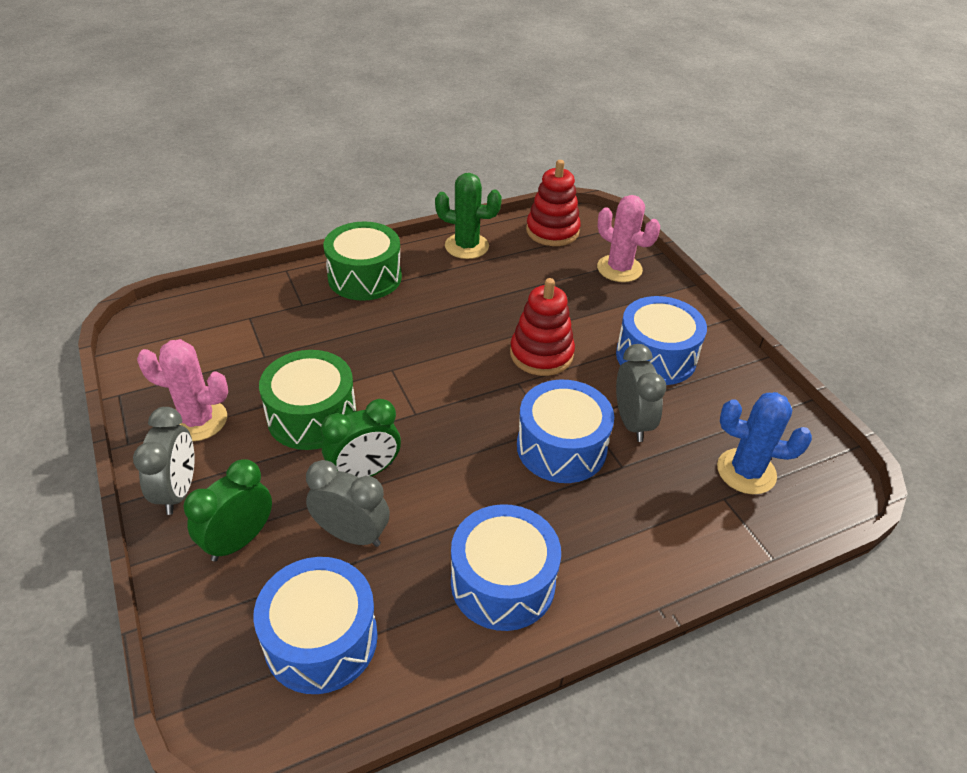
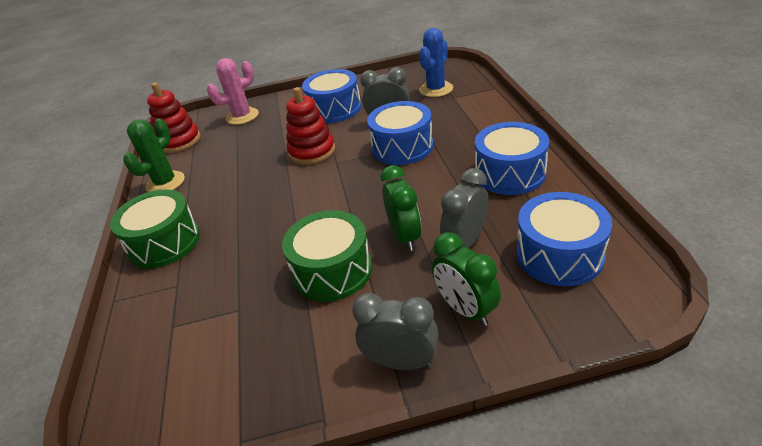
camera: 70 degrees left, 5 degrees down
(198, 420) = (310, 356): pink cactus -> none

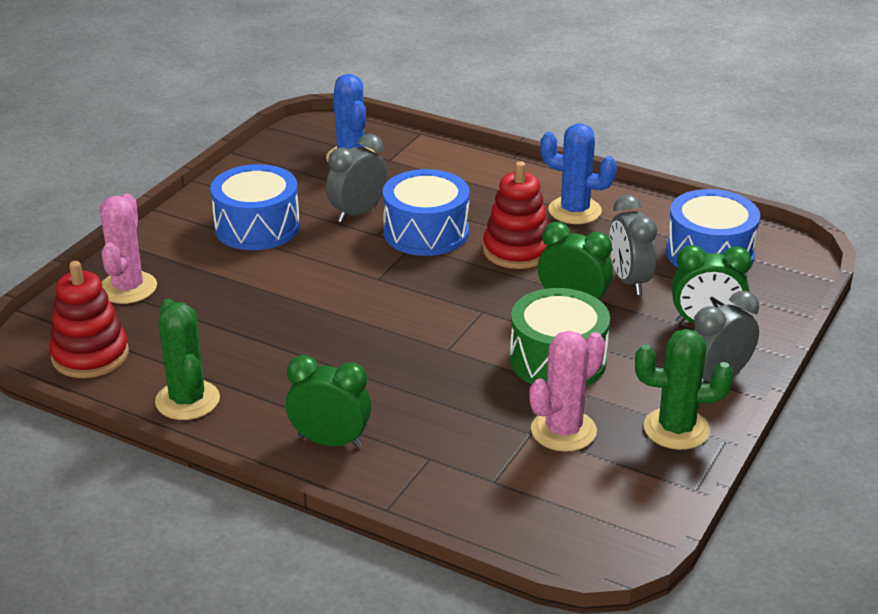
camera: 55 degrees left, 5 degrees down
(164, 242) = (330, 441): green drum -> green clock
(254, 323) = (563, 431): none -> pink cactus
(310, 380) = (676, 429): none -> green cactus
(312, 151) = (324, 281): red stacking toy -> red stacking toy (517, 250)
(510, 173) = (574, 211): blue drum -> blue cactus

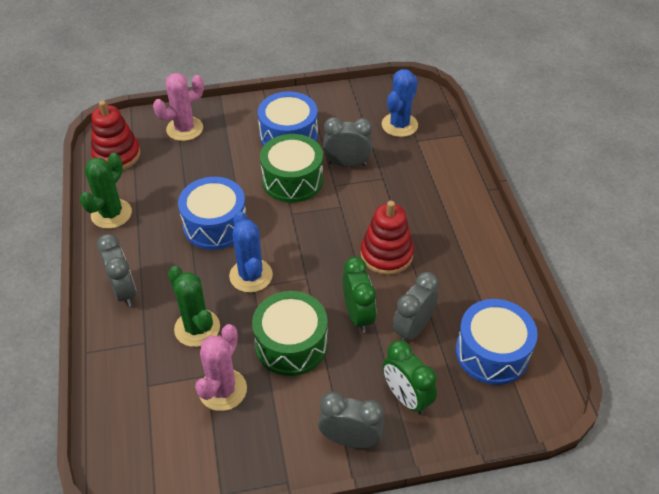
camera: 50 degrees right, 15 degrees up
(329, 255) = (292, 180): none -> green drum
(330, 441) = (124, 291): green clock -> grey clock
(426, 232) = (360, 203): blue drum -> blue drum (215, 225)
(563, 431) = (222, 390): pink cactus -> pink cactus turned 75 degrees counterclockwise
(574, 211) = (462, 254): blue cactus -> blue cactus (251, 275)
(676, 429) = (275, 448): green cactus -> green cactus (197, 328)

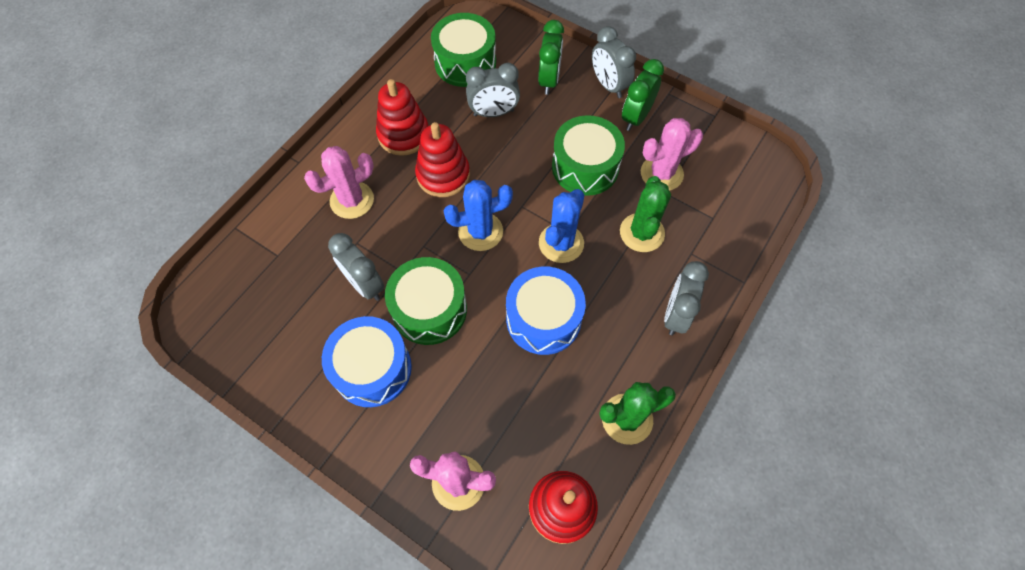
camera: 135 degrees left, 15 degrees up
(358, 315) = (518, 149): green clock -> green clock (636, 117)
(399, 125) = (266, 286): blue cactus -> blue cactus (480, 231)
(421, 195) = (352, 200): none -> pink cactus
(451, 258) = (403, 135): none -> red stacking toy
(492, 352) = (465, 63): blue drum -> green drum

